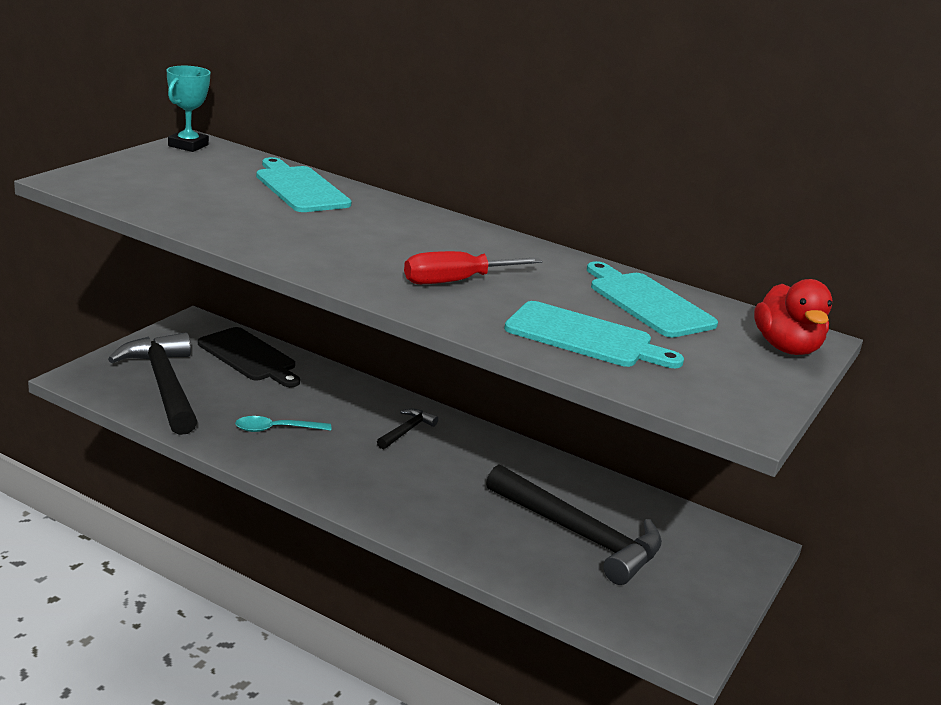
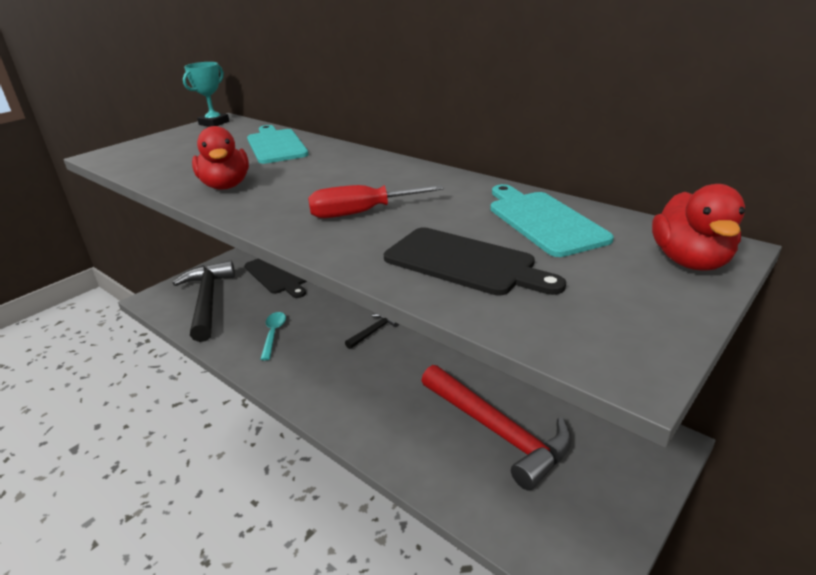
camera: 15 degrees right, 5 degrees up
(275, 237) = (226, 186): none -> red duck
(276, 429) = (273, 334): turquoise spoon -> turquoise spoon turned 90 degrees clockwise
(580, 535) = (498, 431): black hammer -> red hammer
(585, 337) = (464, 263): turquoise cutting board -> black cutting board

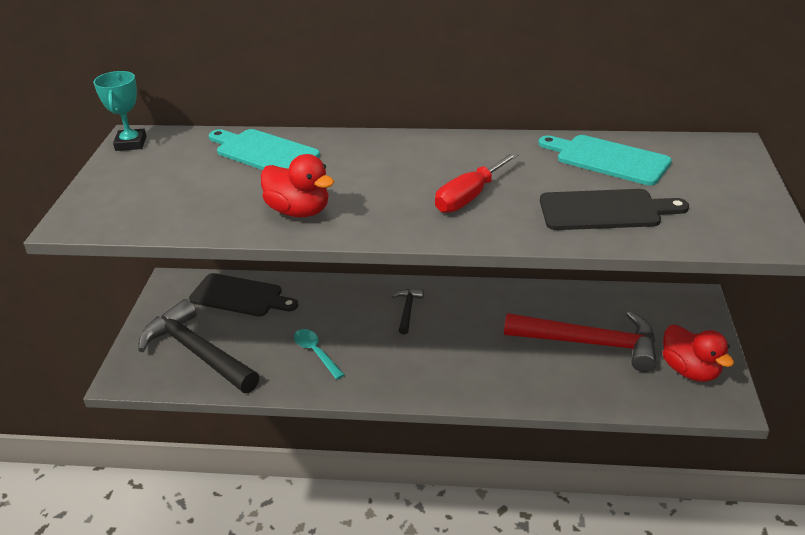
camera: 35 degrees left, 5 degrees up
(690, 261) = (727, 161): red duck -> red duck (690, 370)

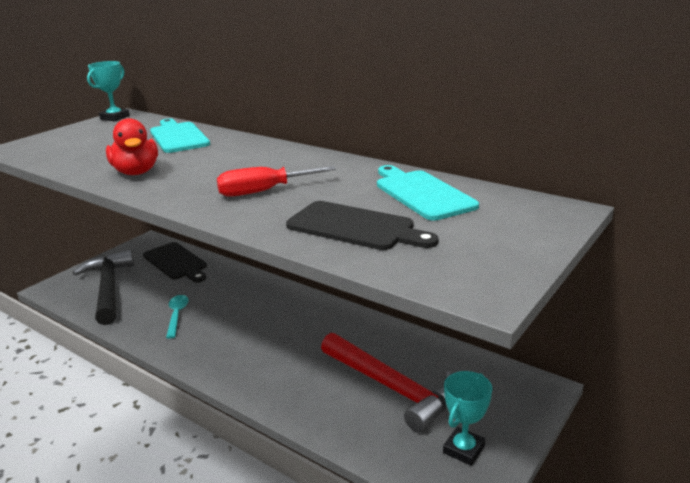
camera: 30 degrees right, 10 degrees down
(407, 310) = (274, 309): black hammer -> none
(690, 370) = (463, 449): red duck -> turquoise trophy

